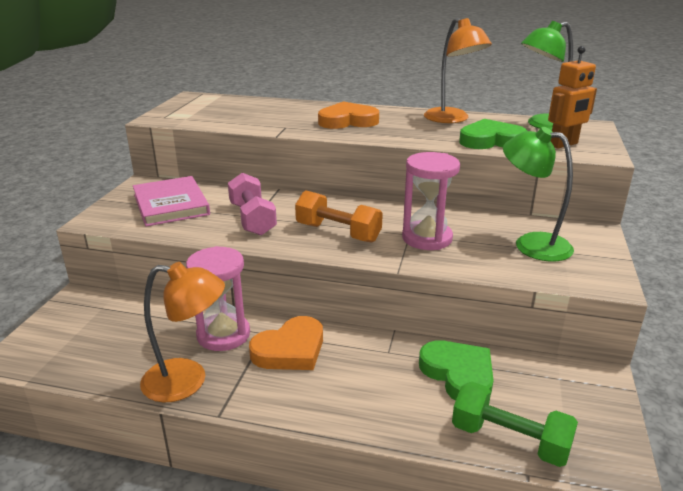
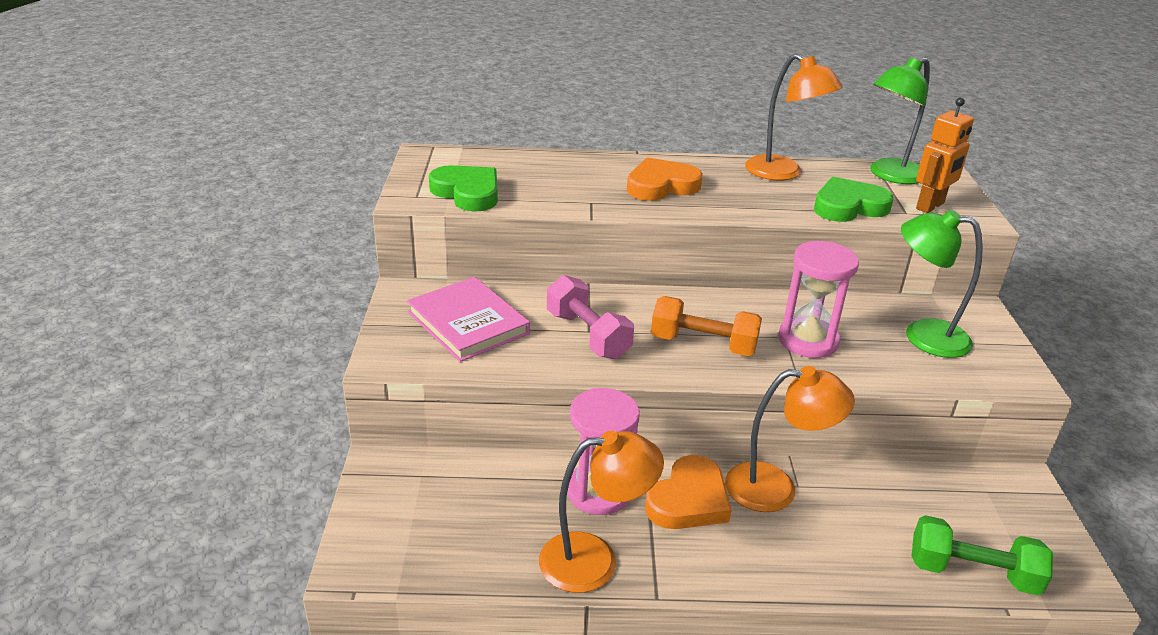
camera: 15 degrees left, 5 degrees up
(368, 351) = (776, 488): none -> orange lamp
(458, 374) = (885, 503): green heart -> green heart (467, 193)

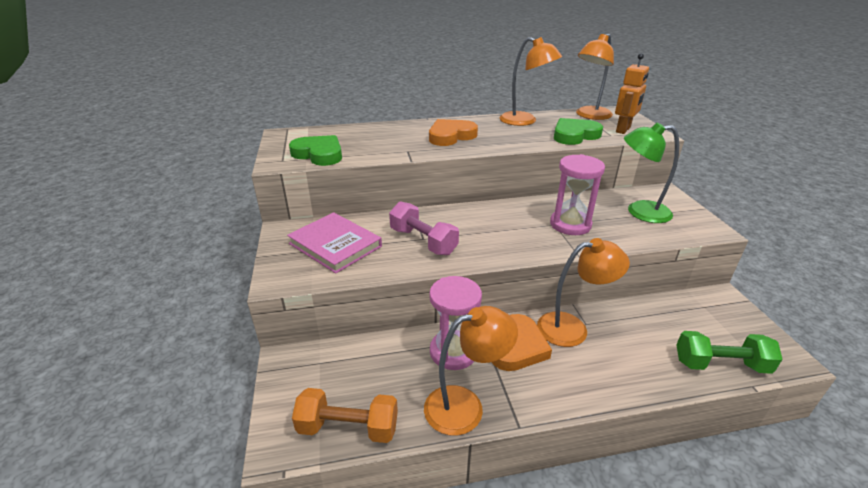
camera: 10 degrees left, 0 degrees up
(703, 344) = (503, 236): orange dumbbell -> orange dumbbell (348, 428)
(889, 175) = (590, 116): green lamp -> orange lamp

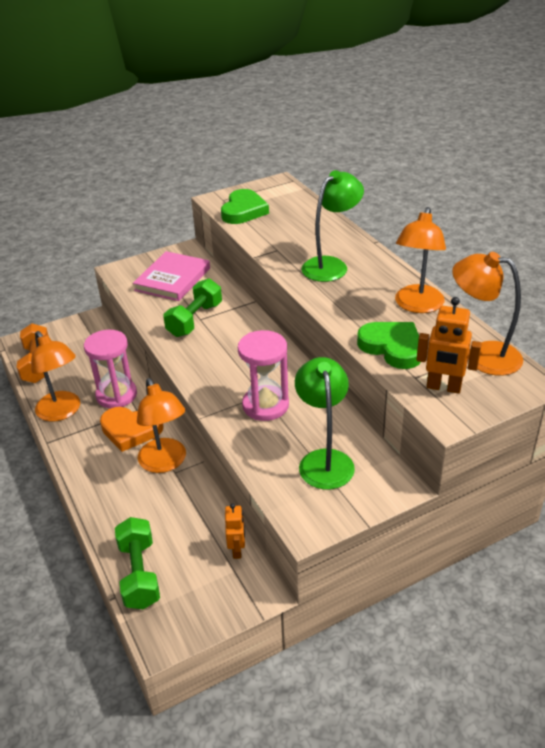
camera: 75 degrees right, 5 degrees up
(423, 241) = (195, 320): pink dumbbell -> green dumbbell
(451, 136) = (331, 265): orange heart -> green lamp
(681, 301) = (237, 550): none -> orange robot

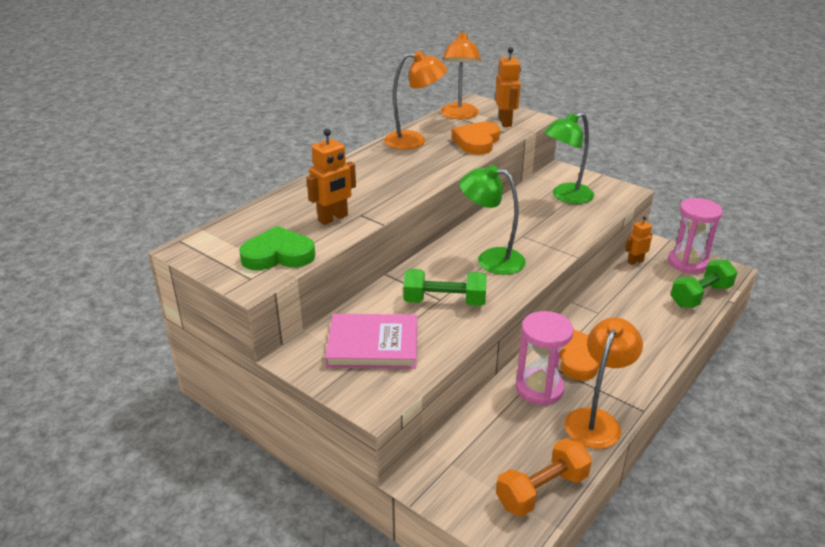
camera: 115 degrees left, 5 degrees down
(165, 463) = (594, 321): orange lamp -> none
(265, 405) = (534, 230): pink hourglass -> pink hourglass (687, 263)
(279, 237) = (333, 218): none -> orange robot
(331, 265) = (374, 182): green lamp -> green lamp (491, 259)
(392, 347) = (477, 142): green heart -> orange heart

